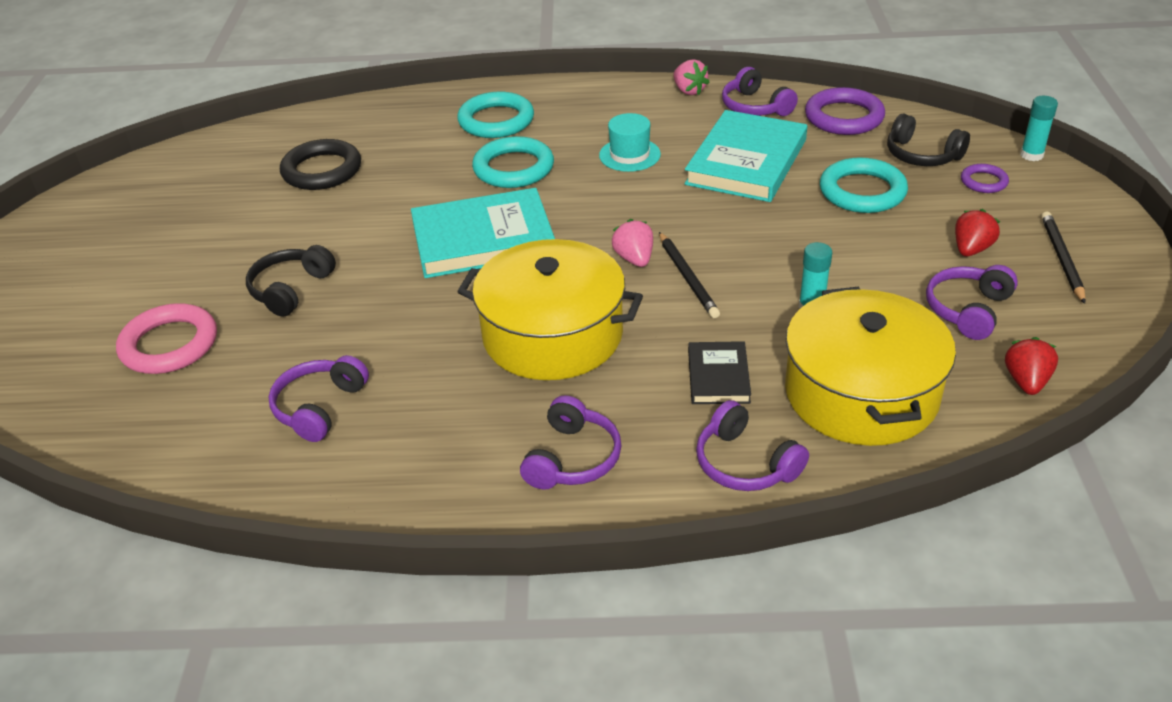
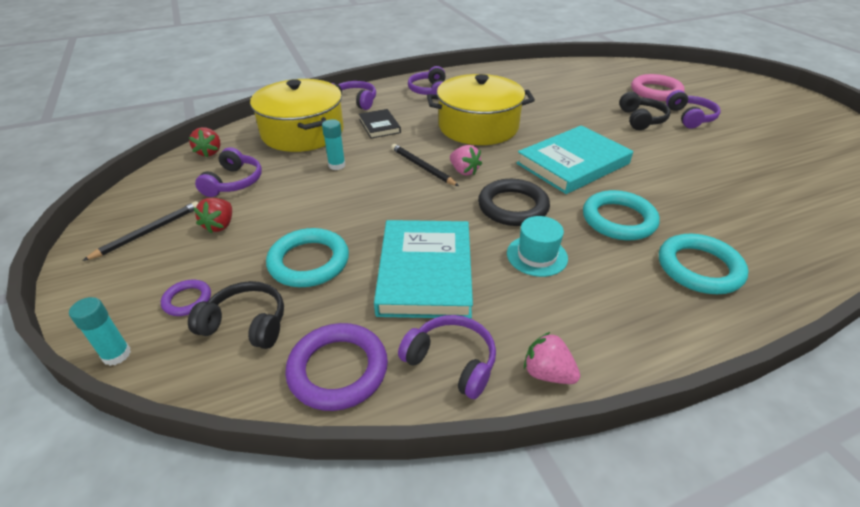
camera: 155 degrees right, 0 degrees up
(320, 407) = (554, 86): purple headphones -> purple headphones (690, 117)
(322, 170) = (754, 186): black ring -> black ring (513, 207)
(1061, 259) = (148, 232): black pencil -> black pencil turned 120 degrees counterclockwise

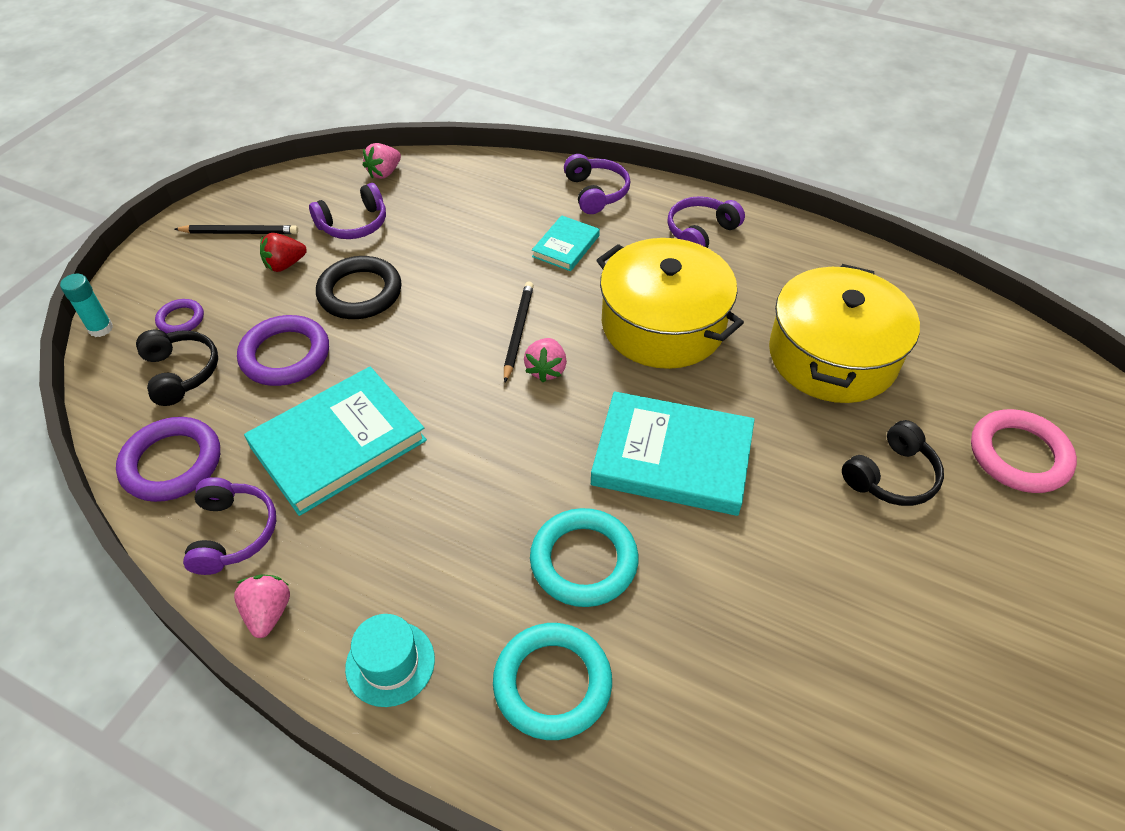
camera: 50 degrees right, 10 degrees up
(209, 152) = (384, 173): red strawberry -> pink strawberry
(302, 132) = (487, 202): yellow pot -> yellow pot (832, 356)
(309, 262) = (285, 355): turquoise ring -> purple ring
(337, 165) = (452, 268): turquoise glue stick -> none
(379, 126) = (566, 246): black book -> turquoise book
(513, 207) = (515, 450): black ring -> black ring (360, 292)
(537, 256) = (441, 517): turquoise hat -> turquoise hat (390, 663)
(690, 117) = (975, 533): purple headphones -> none

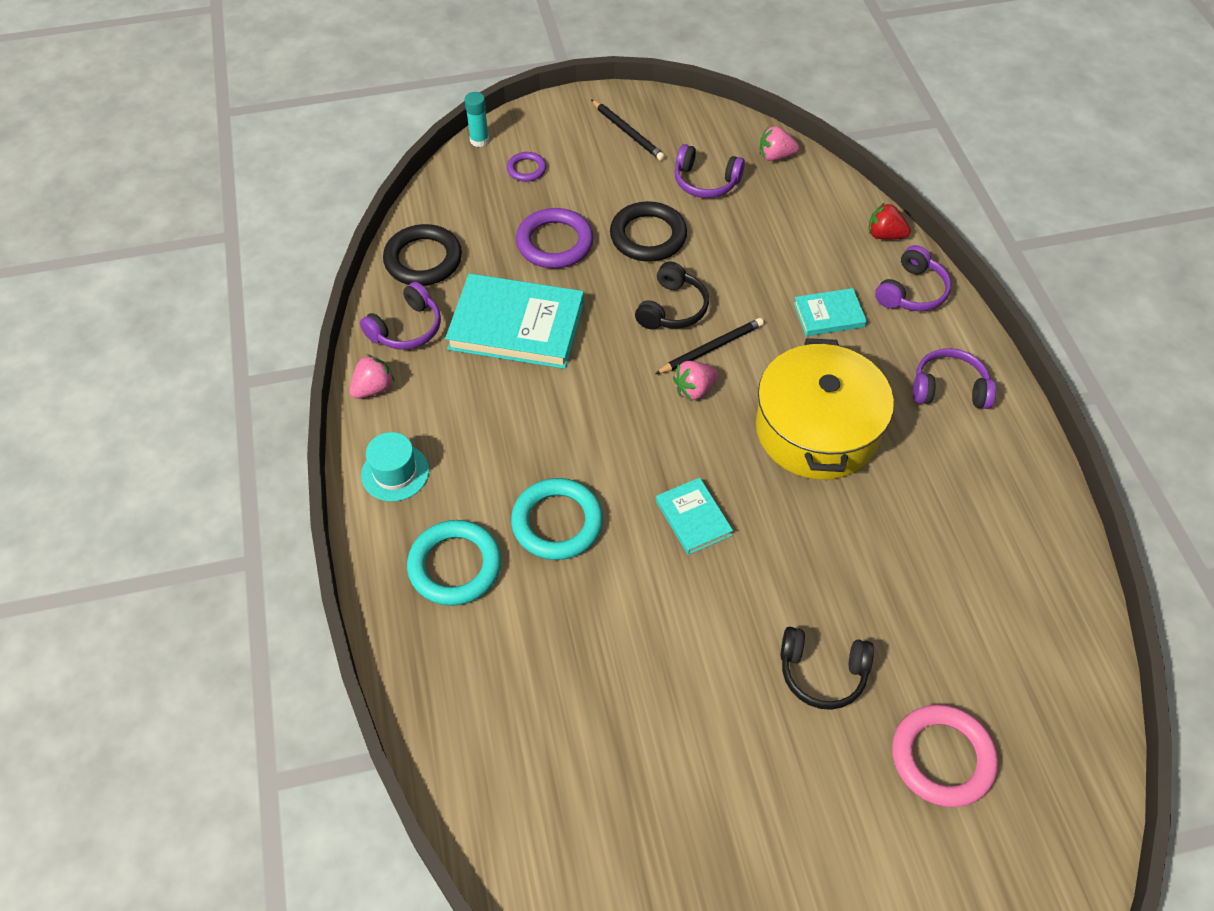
camera: 50 degrees right, 5 degrees up
(172, 463) = (423, 259): purple ring -> black ring
(180, 373) = (488, 206): black headphones -> black headphones (672, 308)
(285, 265) = (627, 178): red strawberry -> red strawberry (884, 235)
(672, 458) = (693, 518): turquoise book -> turquoise book, size x0.51
(832, 356) = (909, 563): yellow pot -> none

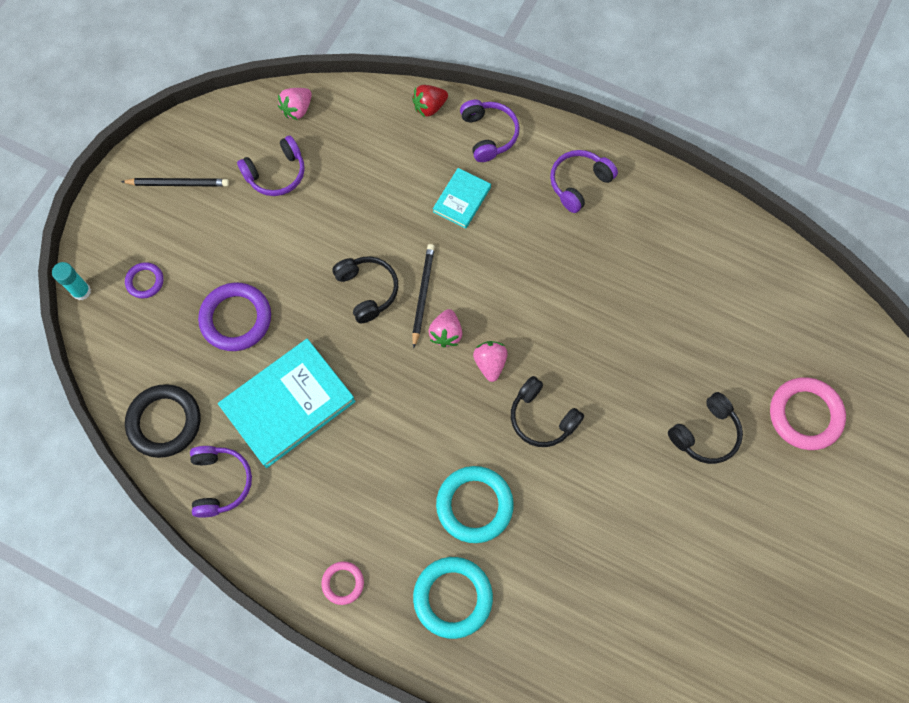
camera: 50 degrees left, 15 degrees up
(373, 388) = (255, 545): pink strawberry -> pink strawberry (490, 363)
(395, 472) = (343, 583): turquoise hat -> pink ring
(648, 236) = (289, 252): black ring -> none
(693, 518) = (542, 417): turquoise book -> black headphones
(817, 429) = (541, 287): yellow pot -> none

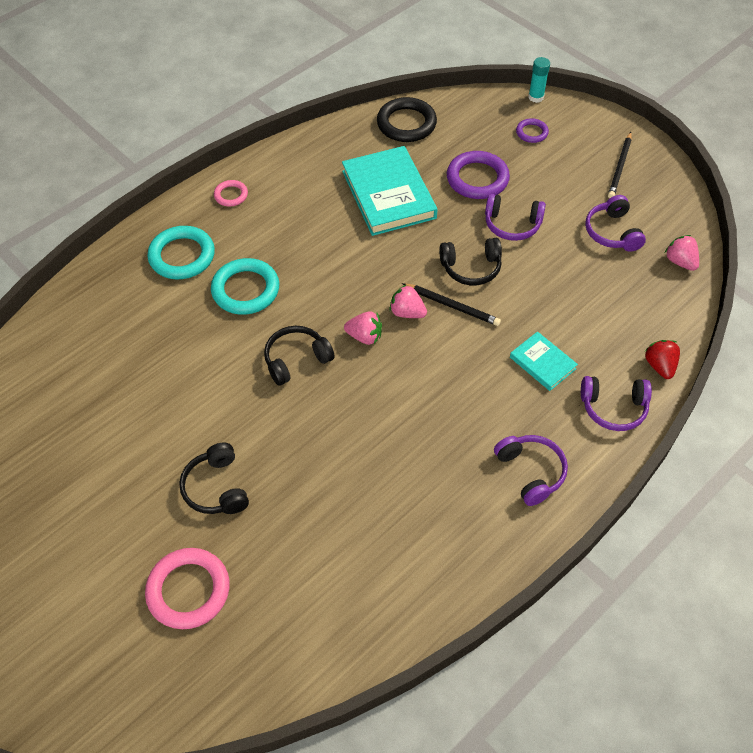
camera: 110 degrees right, 15 degrees down
(220, 482) = (344, 144): purple headphones -> purple headphones (512, 224)

